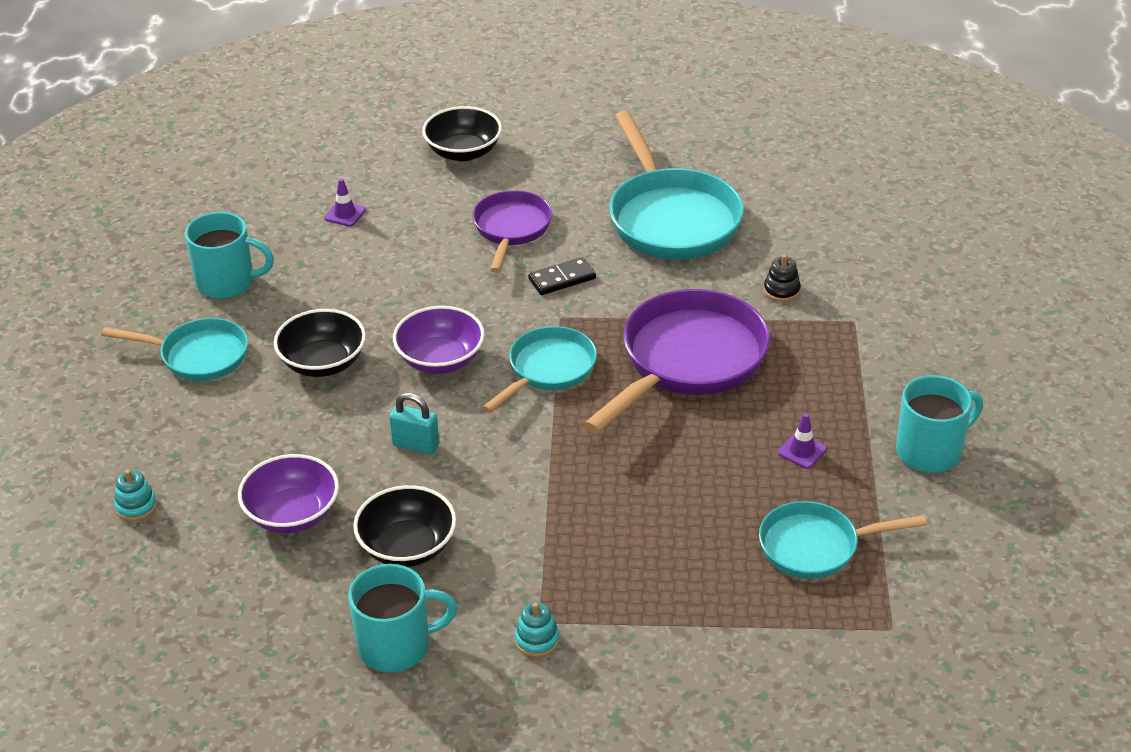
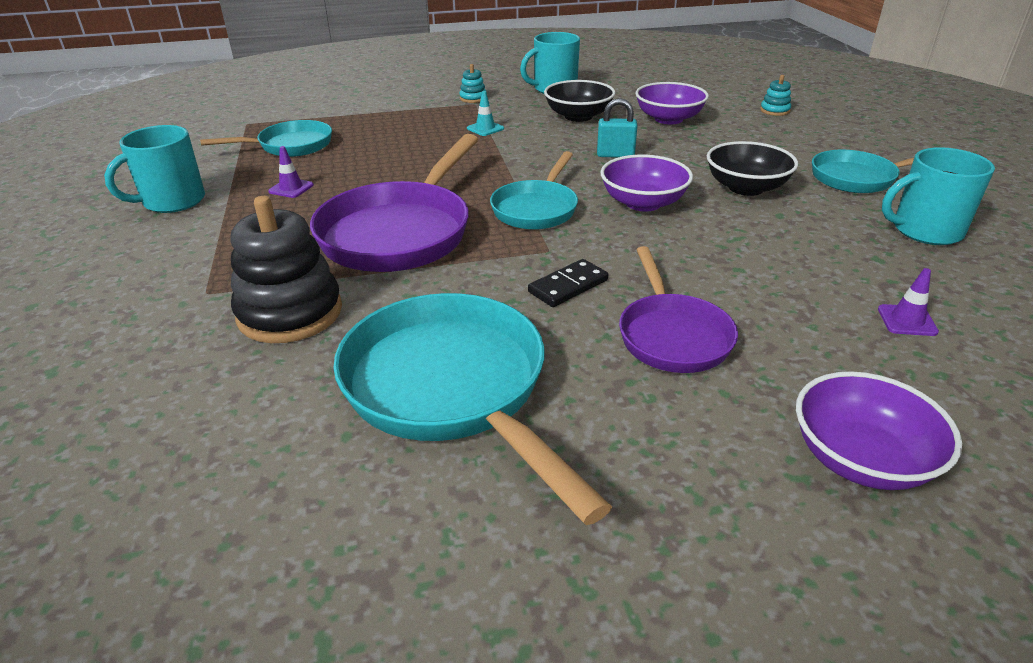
camera: 165 degrees right, 5 degrees down
(463, 152) = (861, 459): black bowl -> purple bowl
(548, 539) = (485, 128): none -> turquoise traffic cone
(781, 290) = (290, 313): black stacking toy -> black stacking toy, size x2.21

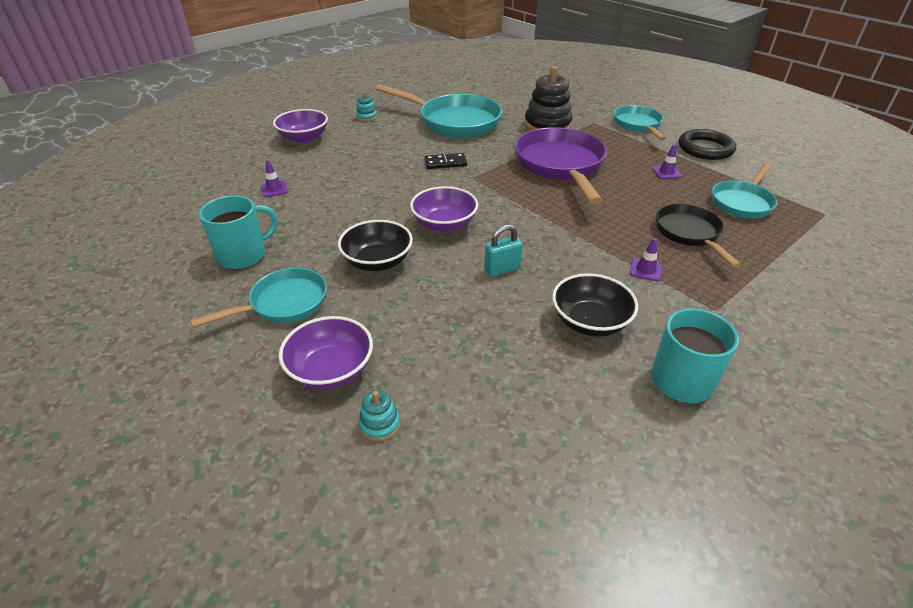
camera: 150 degrees right, 5 degrees up
(172, 201) = (705, 148): turquoise mug -> black ring
(397, 138) = (689, 234): none -> black pan
(473, 98) = (732, 320): turquoise stacking toy -> turquoise stacking toy (366, 117)
(485, 128) = (645, 270): turquoise traffic cone -> purple traffic cone
(536, 209) = (507, 200): turquoise pan -> turquoise pan (638, 125)
(568, 286) = (445, 163): black domino -> black domino turned 60 degrees clockwise
(668, 119) = (496, 351): purple bowl -> purple bowl (331, 370)
(672, 335) = (384, 156): purple pan -> none

